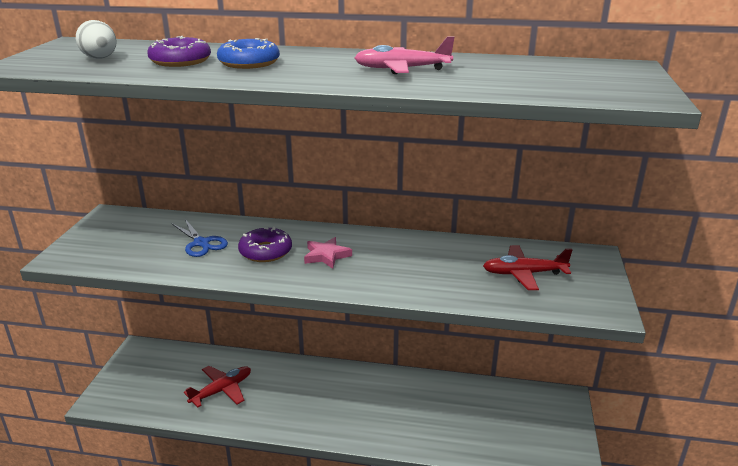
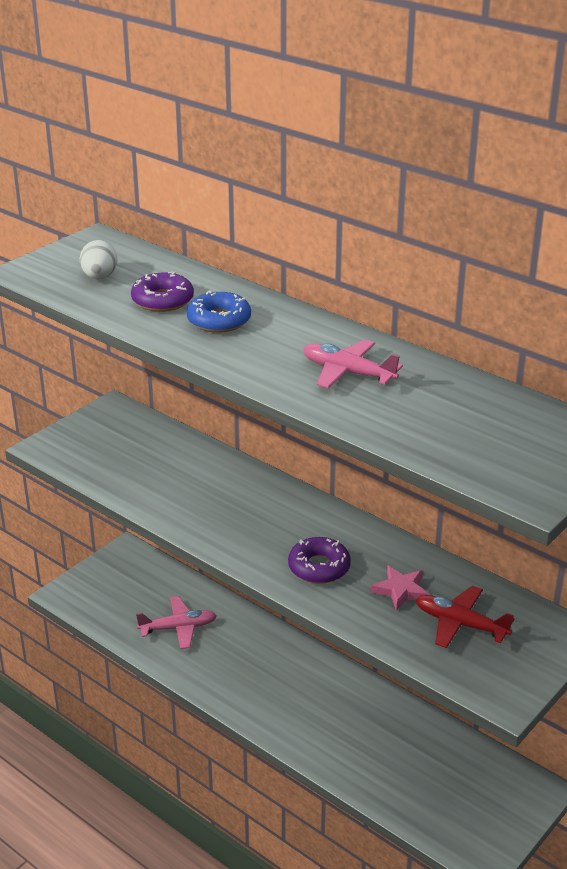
camera: 30 degrees right, 5 degrees up
(201, 243) = (173, 472): blue scissors -> none
(222, 390) = (178, 628): red plane -> pink plane
(265, 251) = (225, 503): purple donut -> purple donut (319, 567)
(326, 255) = (278, 529): pink star -> pink star (401, 590)

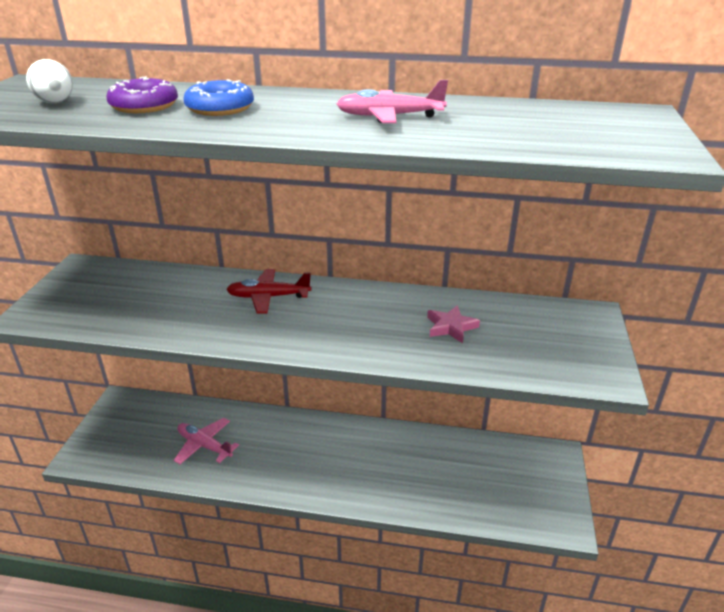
camera: 30 degrees left, 0 degrees up
(178, 628) = (204, 445): pink plane -> pink plane turned 105 degrees counterclockwise
(319, 567) = (370, 332): purple donut -> none
(460, 624) = (519, 335): red plane -> red plane (268, 297)

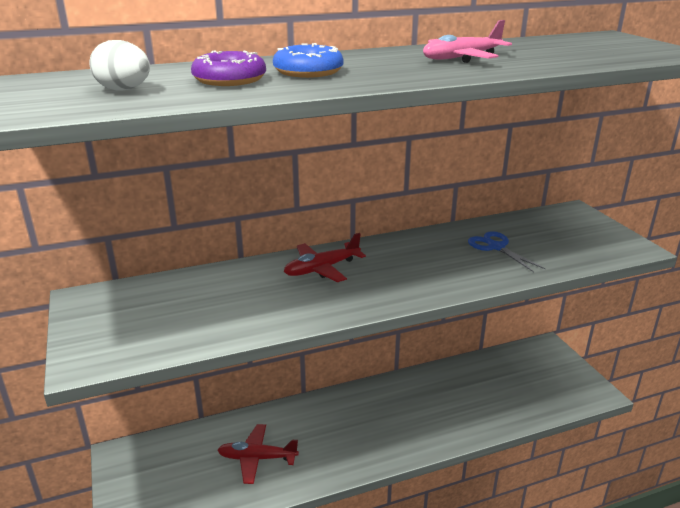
camera: 30 degrees left, 5 degrees down
(204, 445) = (257, 458): pink plane -> red plane
(451, 327) = (496, 247): pink star -> blue scissors

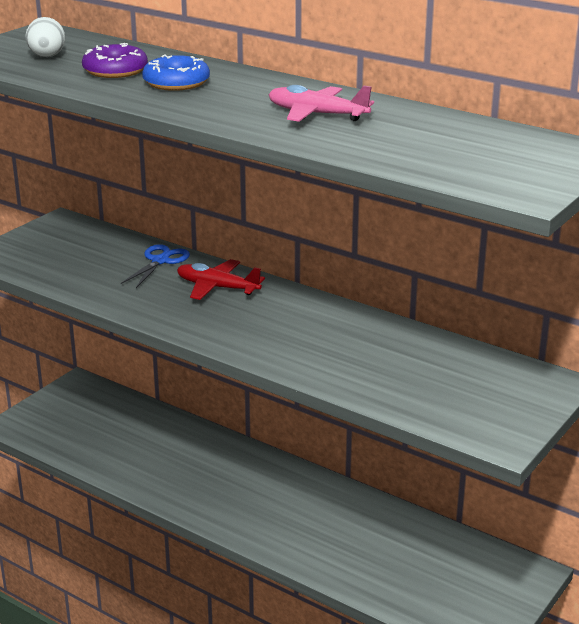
camera: 55 degrees right, 0 degrees up
(257, 458) = (138, 448): red plane -> none
(496, 247) = (379, 356): blue scissors -> blue scissors (160, 261)

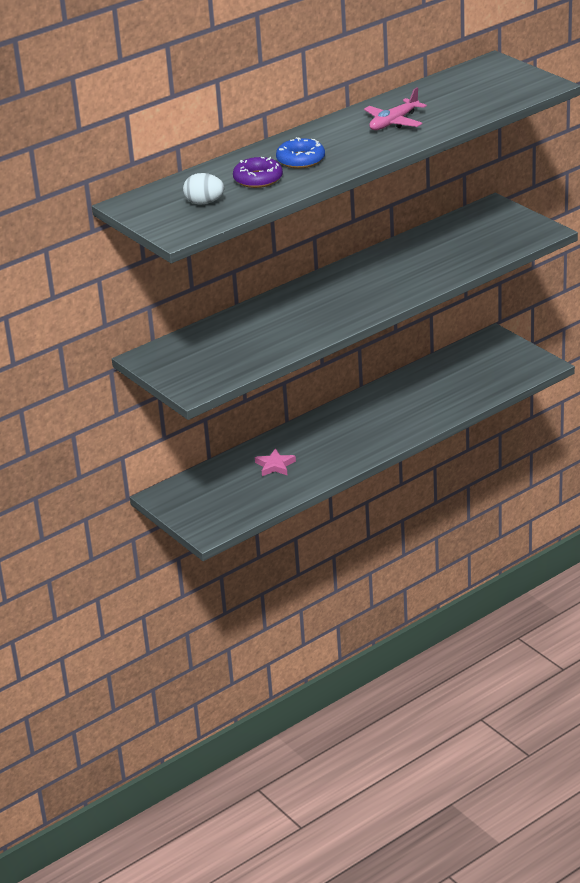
camera: 70 degrees left, 5 degrees up
(151, 444) = (275, 465): none -> pink star
(160, 261) = (250, 318): blue scissors -> none
(217, 287) = (309, 299): red plane -> none

